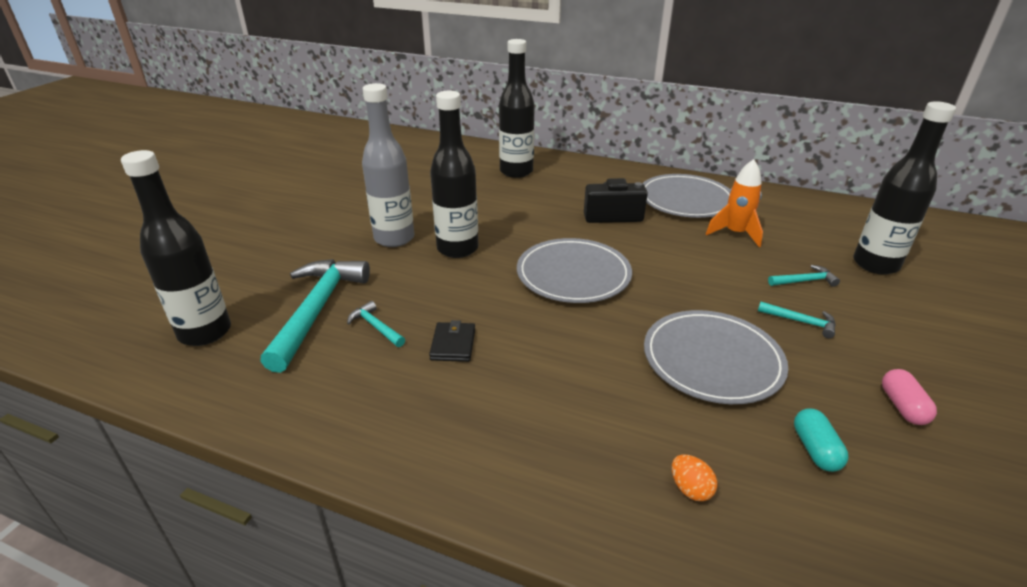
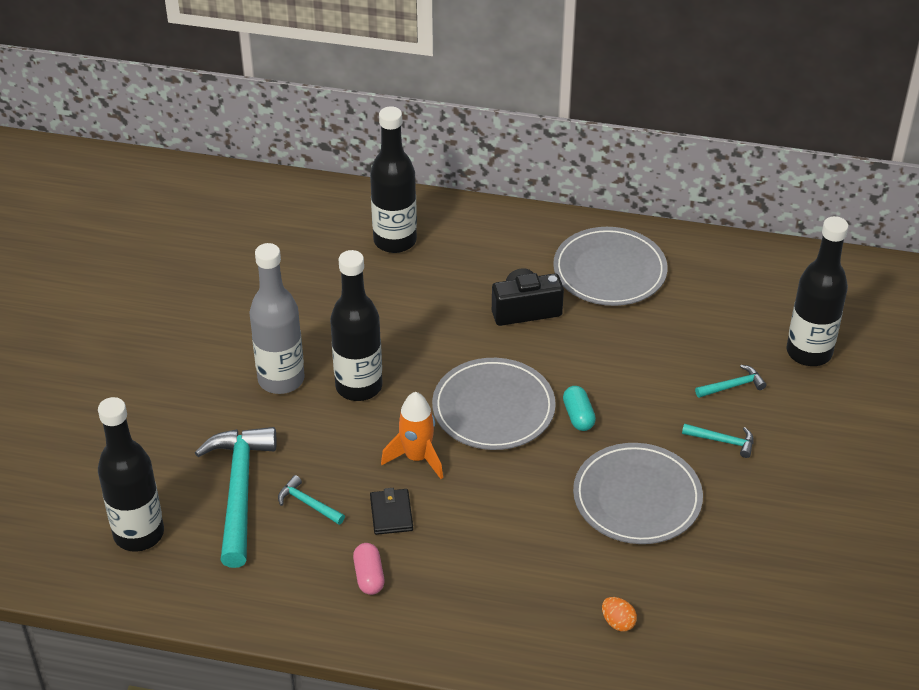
camera: 10 degrees left, 10 degrees up
(735, 233) = (665, 323): orange rocket -> orange rocket (417, 457)
(815, 449) = (718, 574): turquoise capsule -> turquoise capsule (578, 416)
(902, 406) = (797, 523): pink capsule -> pink capsule (369, 576)

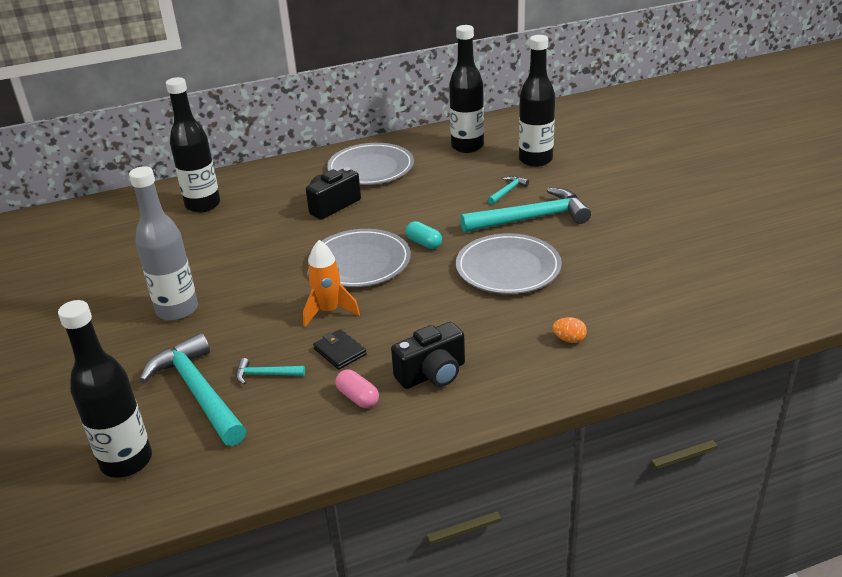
camera: 30 degrees left, 10 degrees down
(359, 386) = (245, 290): black bottle -> black bottle (467, 146)
(455, 588) = (432, 374): none -> black camera
(722, 441) = (531, 218): turquoise hammer -> turquoise hammer, size x2.25

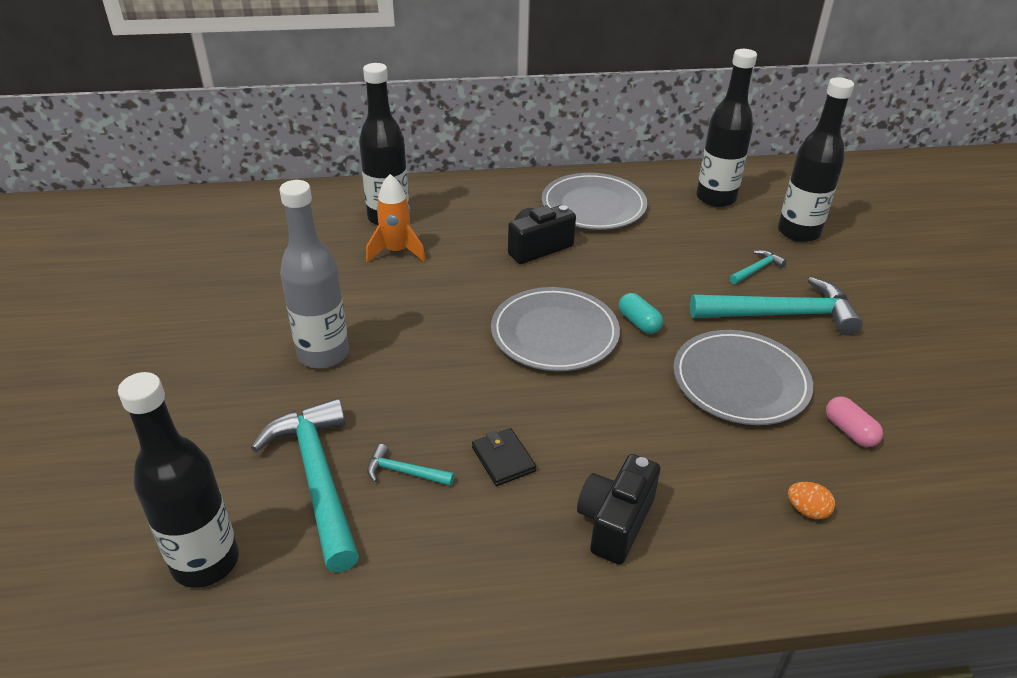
camera: 10 degrees right, 5 degrees up
(329, 311) = (502, 396): orange rocket -> orange rocket (396, 252)
(358, 397) = (512, 536): pink capsule -> pink capsule (849, 431)
(432, 374) = (615, 522): black camera -> black camera turned 135 degrees clockwise

